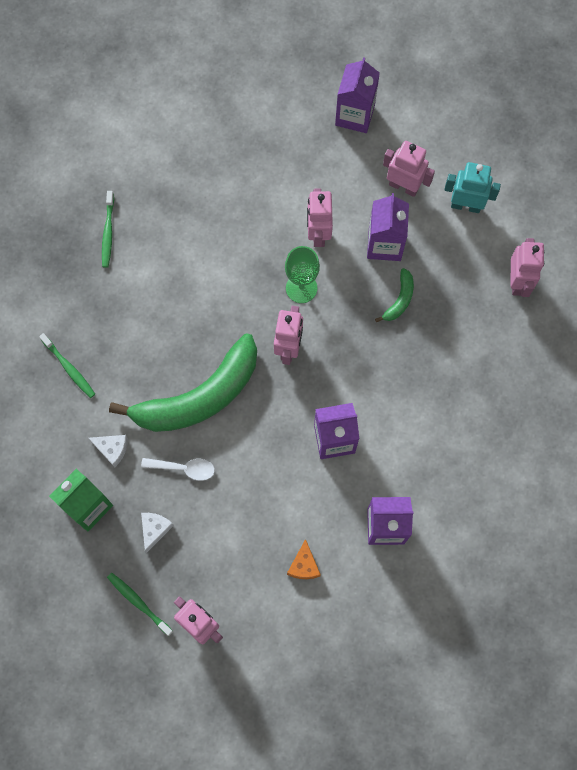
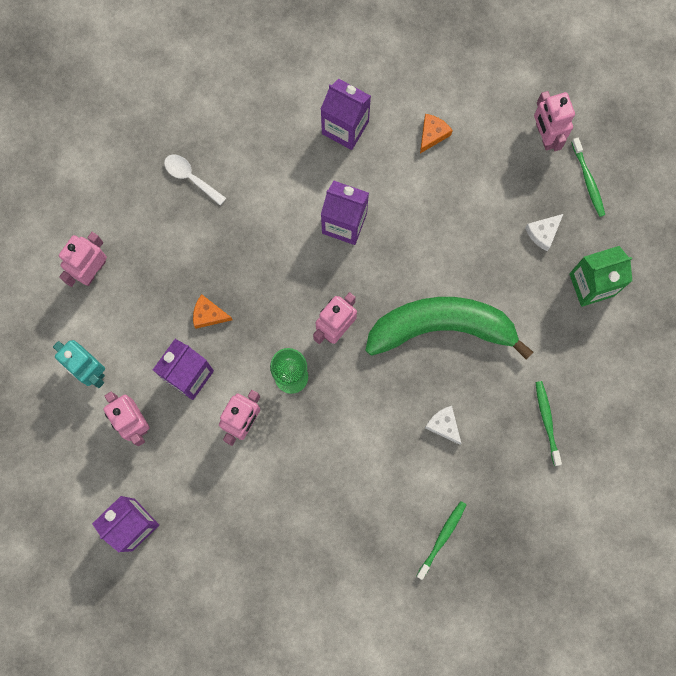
camera: 150 degrees left, 5 degrees up
(112, 449) = (545, 323): white cheese -> white cheese (444, 425)
(184, 468) = (490, 271): white spoon -> white spoon (190, 177)
(399, 299) = (209, 314): green banana -> orange cheese

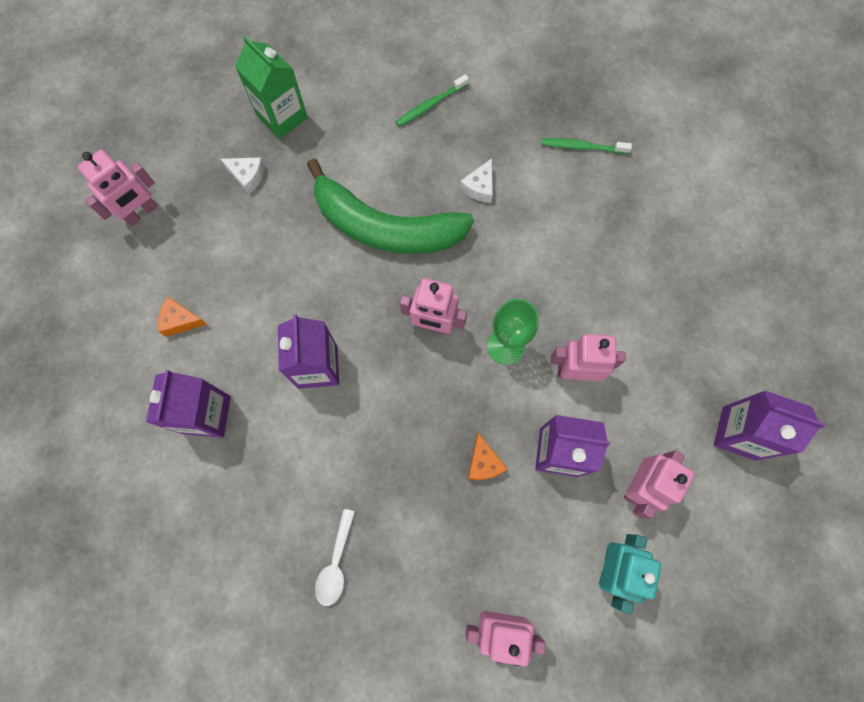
camera: 115 degrees left, 5 degrees down
(441, 327) = (385, 227): green banana -> green banana turned 45 degrees counterclockwise
(588, 180) = (175, 158): green toothbrush -> none

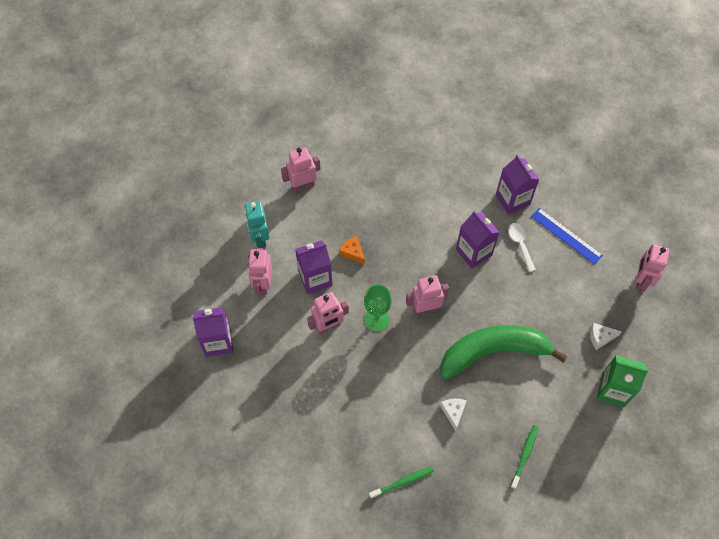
camera: 150 degrees right, 10 degrees down
(180, 320) = (566, 236): orange cheese -> blue ruler
(336, 563) = (398, 171): white spoon -> white spoon (520, 244)

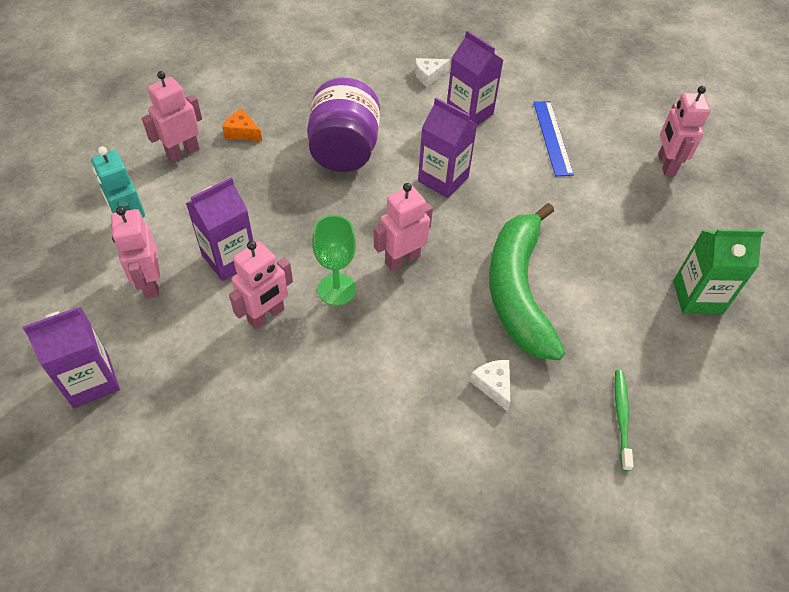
camera: 20 degrees left, 10 degrees down
(352, 252) = (276, 214): orange cheese -> orange cheese (242, 132)
(402, 482) = (454, 513): green toothbrush -> none
(412, 211) = (344, 151): none -> purple jar
(493, 352) = (518, 290): green banana -> green banana turned 60 degrees counterclockwise
(520, 244) = (499, 158): white spoon -> none
(566, 236) = (552, 137): blue ruler -> blue ruler turned 60 degrees clockwise
(600, 337) = (649, 238): white cheese -> white cheese (428, 75)

